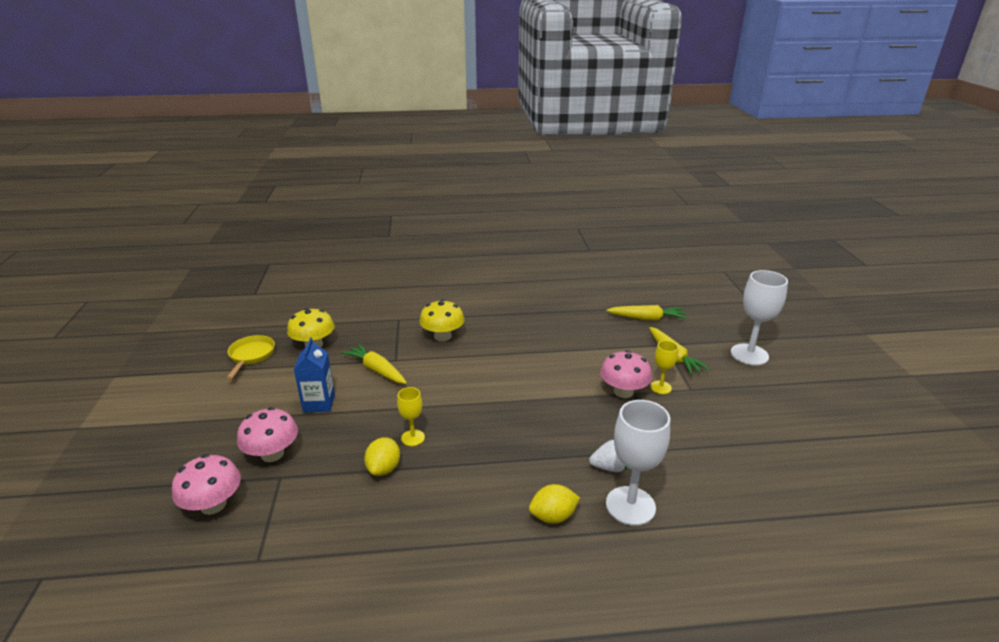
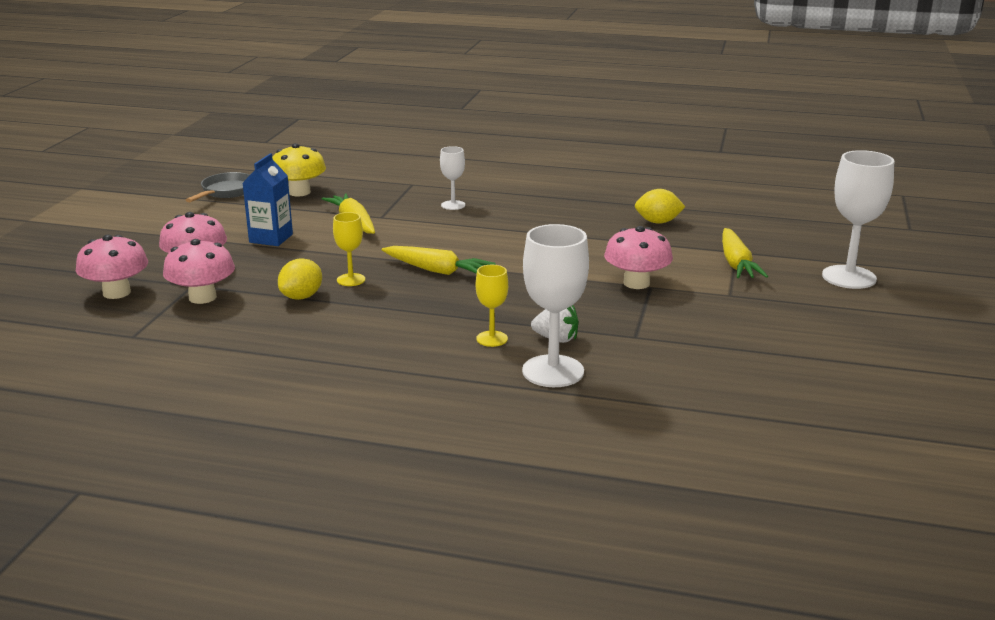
camera: 20 degrees right, 5 degrees down
(251, 356) = (226, 192): yellow pan -> grey pan
(297, 491) = (202, 297): none -> pink mushroom
(442, 336) = (453, 205): yellow mushroom -> white goblet
(553, 516) = (455, 363): yellow lemon -> yellow lemon (658, 222)
(647, 318) = (736, 225): yellow carrot -> yellow carrot (437, 271)
(660, 387) = (690, 287): yellow goblet -> yellow goblet (492, 339)

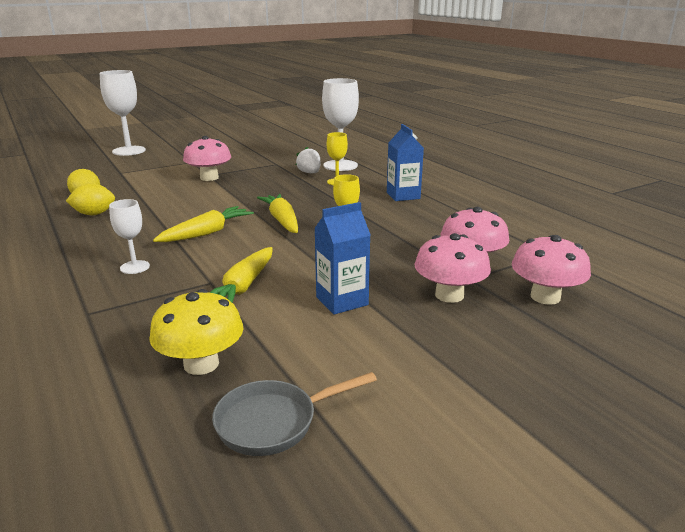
camera: 135 degrees left, 0 degrees up
(301, 297) = (398, 237): yellow lemon -> yellow lemon (94, 214)
(376, 351) = (403, 195): none -> blue carton
(736, 263) = (141, 169): yellow carrot -> yellow carrot (206, 233)

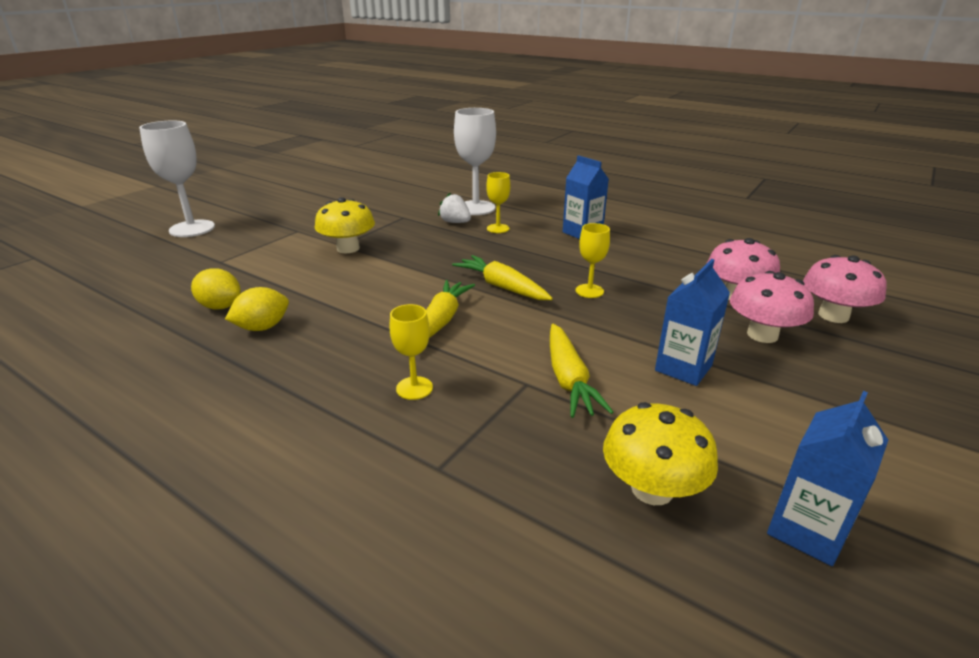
camera: 25 degrees left, 5 degrees up
(135, 267) = (414, 388): white goblet -> yellow goblet
(209, 178) = (348, 248): pink mushroom -> yellow mushroom
(273, 422) = (806, 530): grey pan -> blue carton

